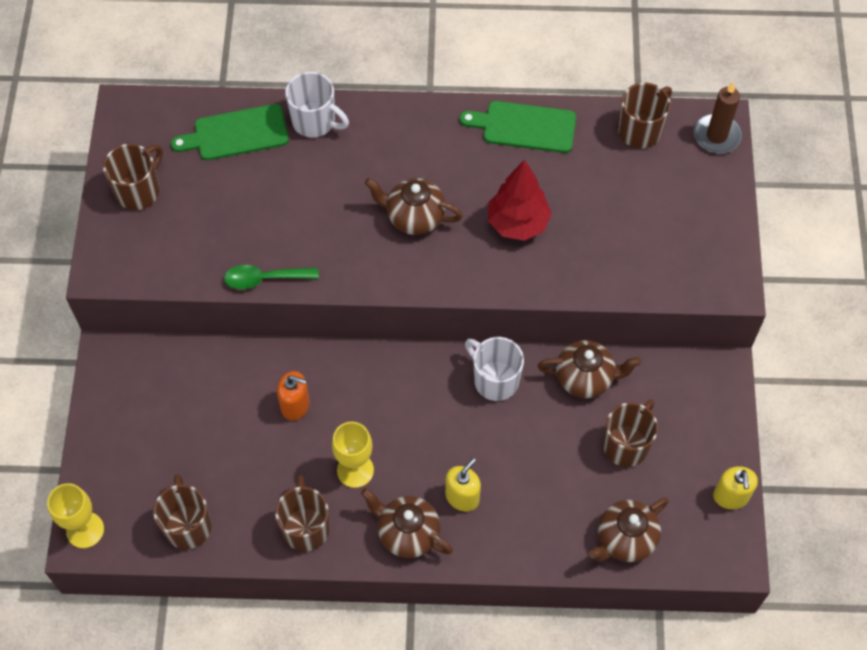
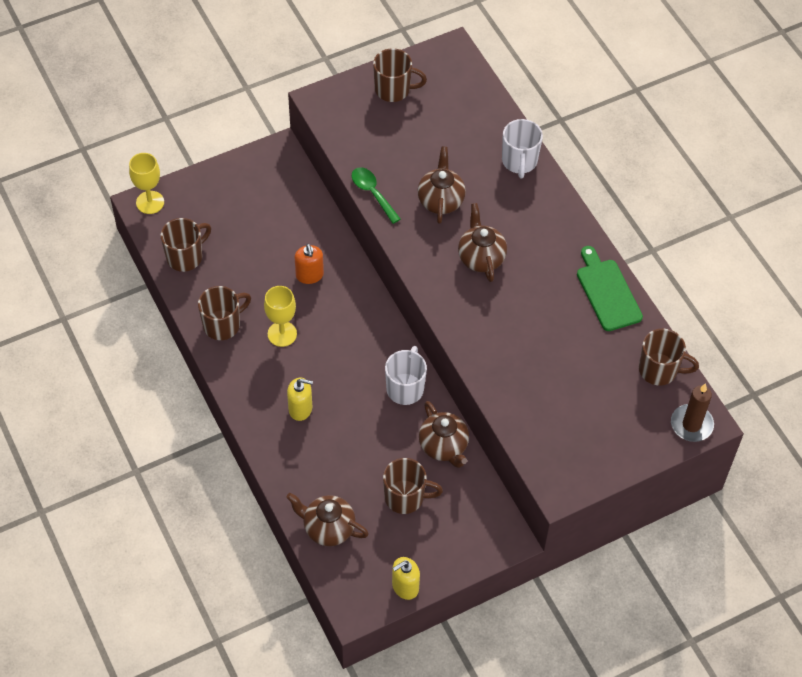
camera: 60 degrees right, 5 degrees down
(236, 133) = (477, 121): green cutting board -> none
(407, 533) = (253, 387): brown teapot -> brown teapot (440, 201)
(518, 223) = (520, 324): red tree -> none

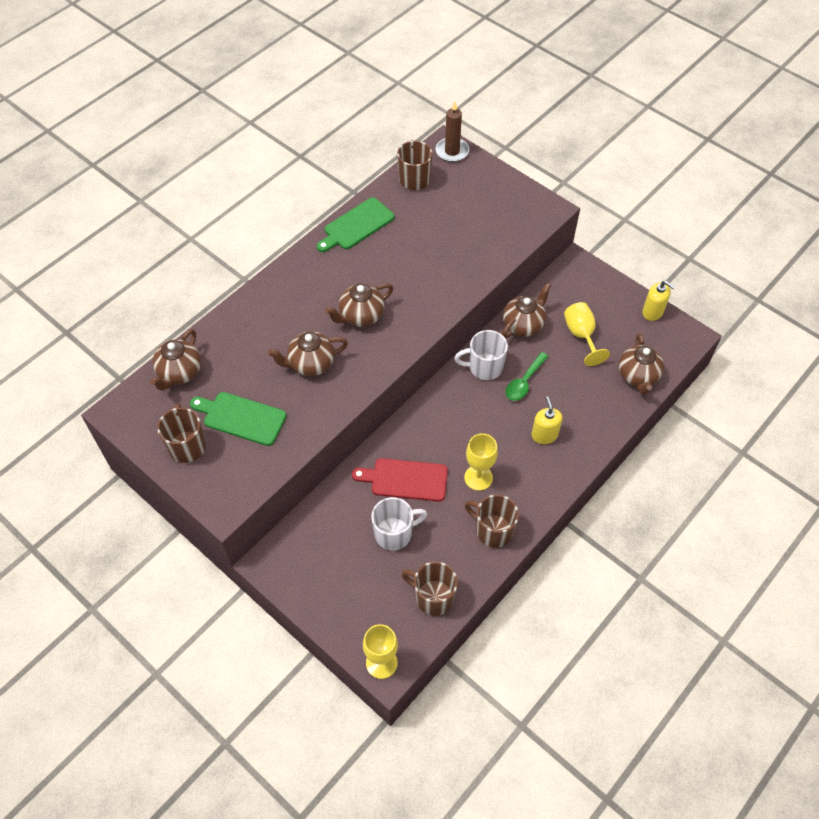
camera: 110 degrees left, 0 degrees up
(309, 275) = (405, 479): orange soap dispenser -> red cutting board
(372, 193) = (324, 419): green spoon -> green spoon (524, 382)
(404, 134) = (241, 417): none -> green cutting board
(405, 497) = (581, 335): brown mug -> yellow goblet
(476, 101) = (180, 373): none -> brown teapot
(519, 161) = (242, 319): white mug -> white mug (394, 533)

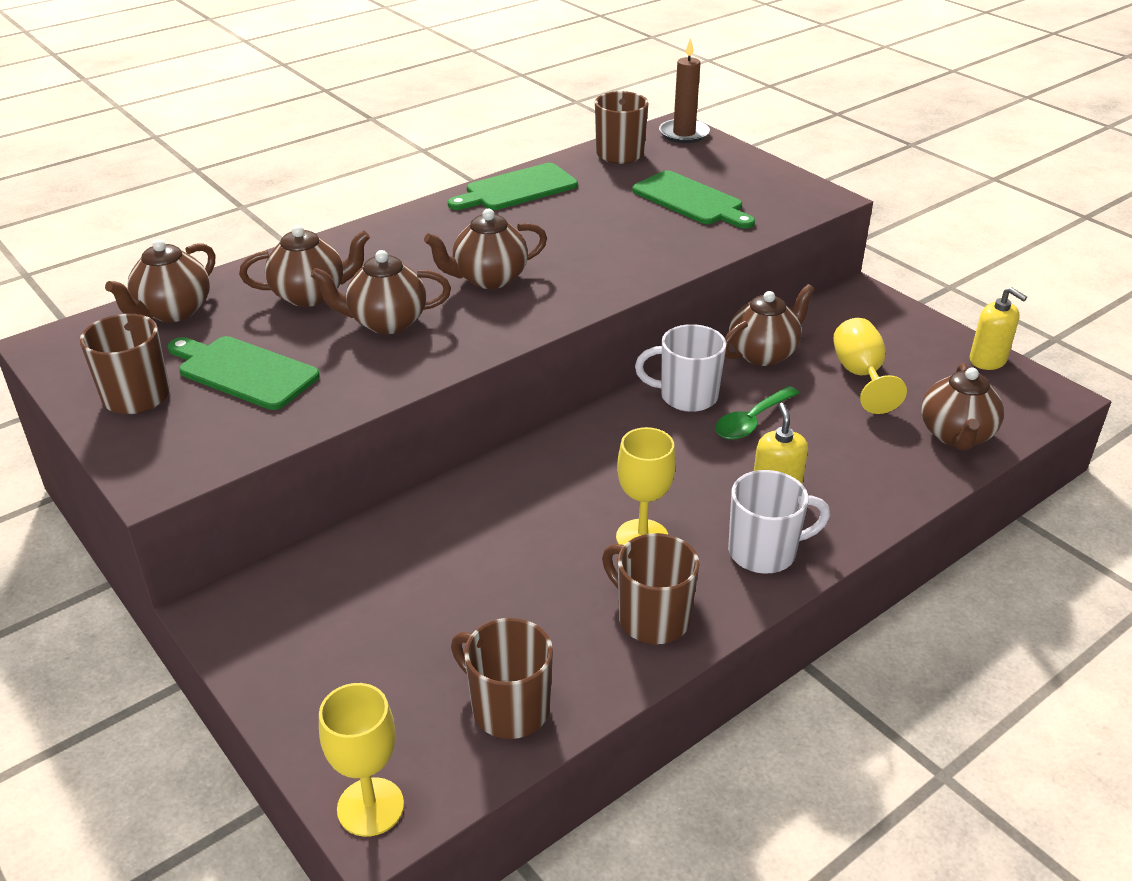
camera: 10 degrees right, 20 degrees down
(258, 346) = (310, 295): none -> brown teapot
(394, 533) = (465, 599): white mug -> white mug (764, 552)
(405, 479) = (509, 524): red cutting board -> none
(468, 223) = (691, 200): none -> green cutting board

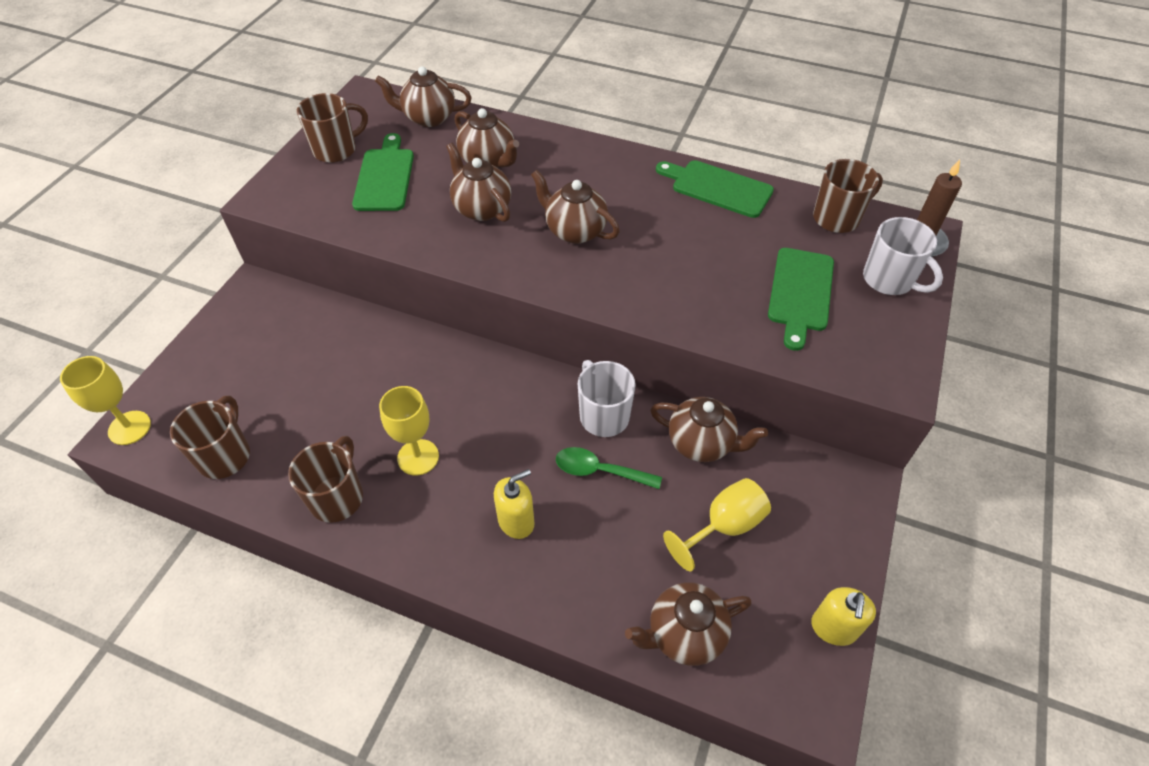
camera: 60 degrees right, 15 degrees up
(764, 552) = (441, 539): white mug -> white mug (889, 280)

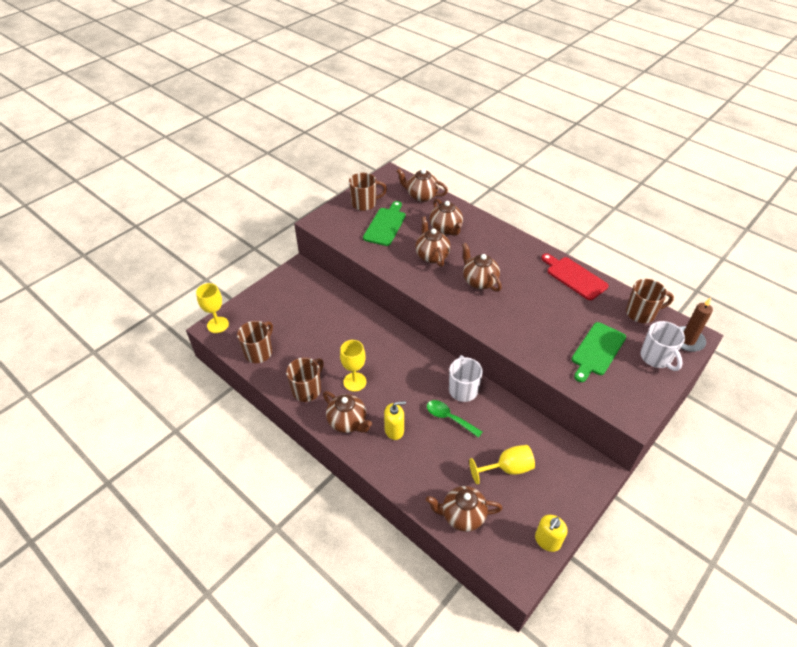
camera: 20 degrees right, 5 degrees down
(701, 443) = (513, 421): brown teapot -> brown teapot (347, 422)
(717, 188) = (574, 277): green cutting board -> red cutting board

